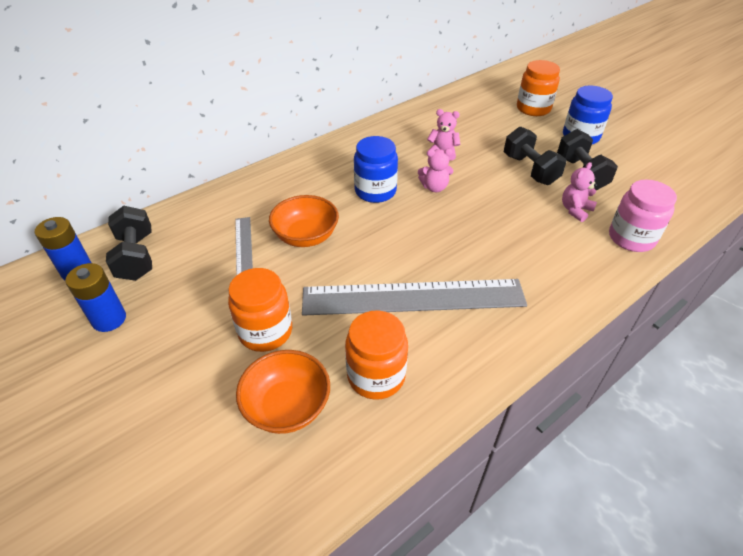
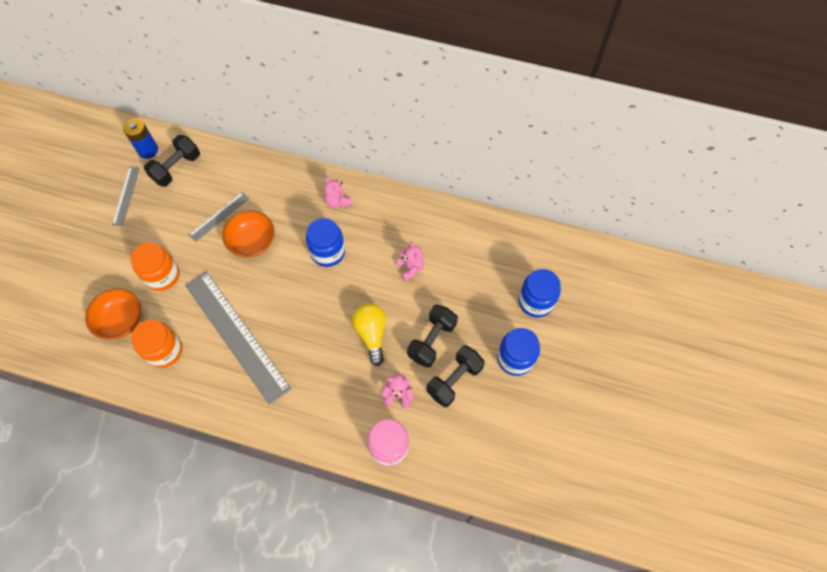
camera: 55 degrees right, 20 degrees up
(109, 319) = (126, 195): blue battery -> grey ruler
(434, 187) = (359, 287): pink teddy bear -> pink teddy bear (338, 201)
(494, 200) = (371, 334): none -> yellow light bulb
(533, 108) = (535, 301): orange jar -> blue jar

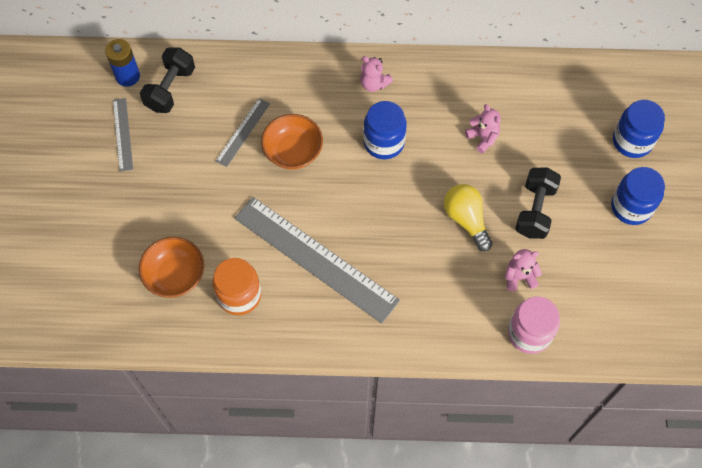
camera: 15 degrees left, 0 degrees up
(162, 275) = (203, 214): orange jar -> none
(454, 380) = (574, 246): black dumbbell -> none

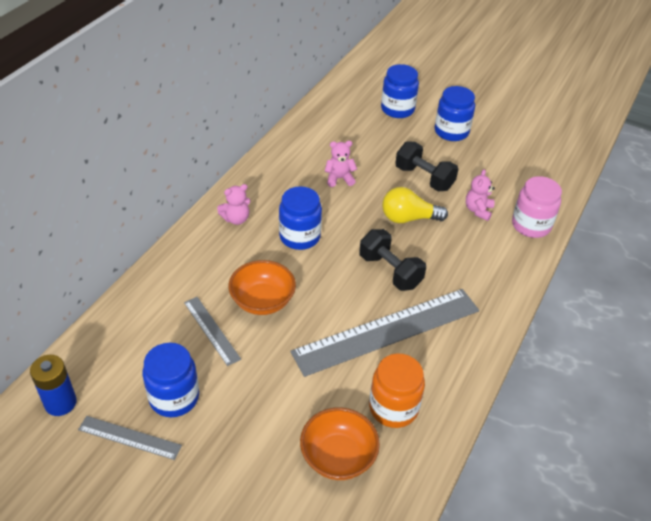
camera: 65 degrees left, 20 degrees down
(169, 142) = (174, 397): none -> blue jar
(170, 89) = (111, 370): black dumbbell -> black dumbbell (390, 271)

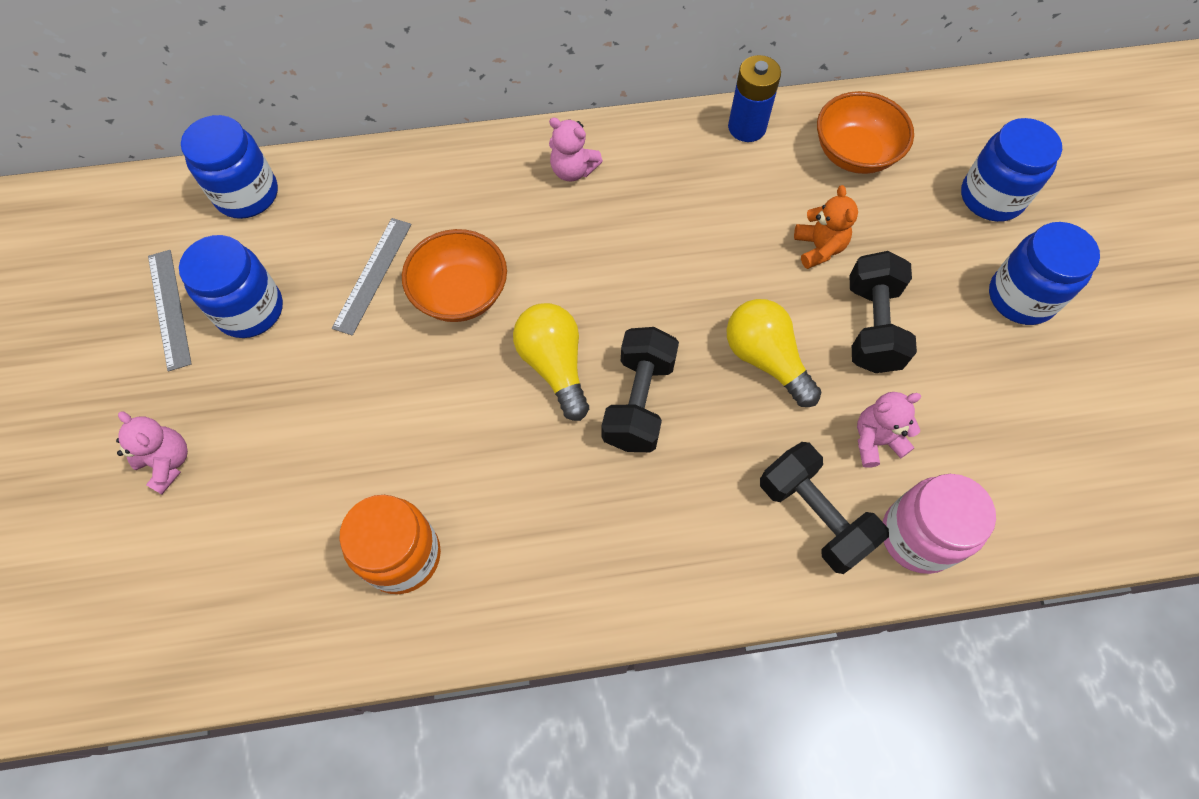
camera: 55 degrees right, 20 degrees up
(60, 403) = (171, 215): blue battery -> blue battery (747, 127)
(300, 237) = (606, 257): blue jar -> blue jar (247, 194)
(338, 457) = (282, 538): orange bowl -> orange bowl (854, 153)
(339, 178) = (761, 226): pink teddy bear -> pink teddy bear (168, 462)
(341, 289) = (554, 365): none -> yellow light bulb
(369, 169) = (819, 248): none -> orange teddy bear
(387, 330) = (527, 466): grey ruler -> none
(496, 249) = (814, 516): none -> black dumbbell

